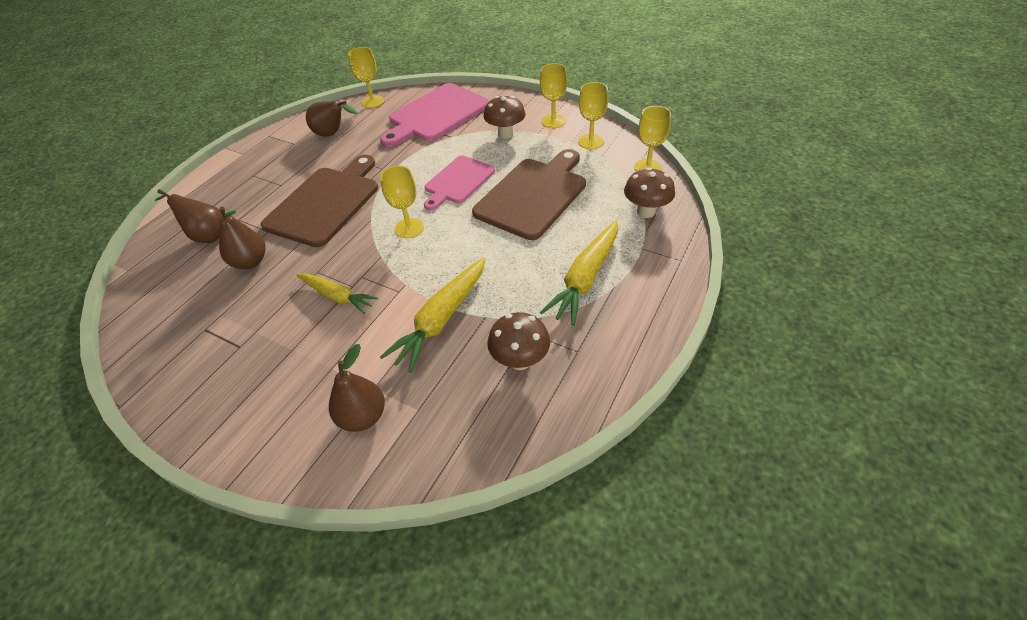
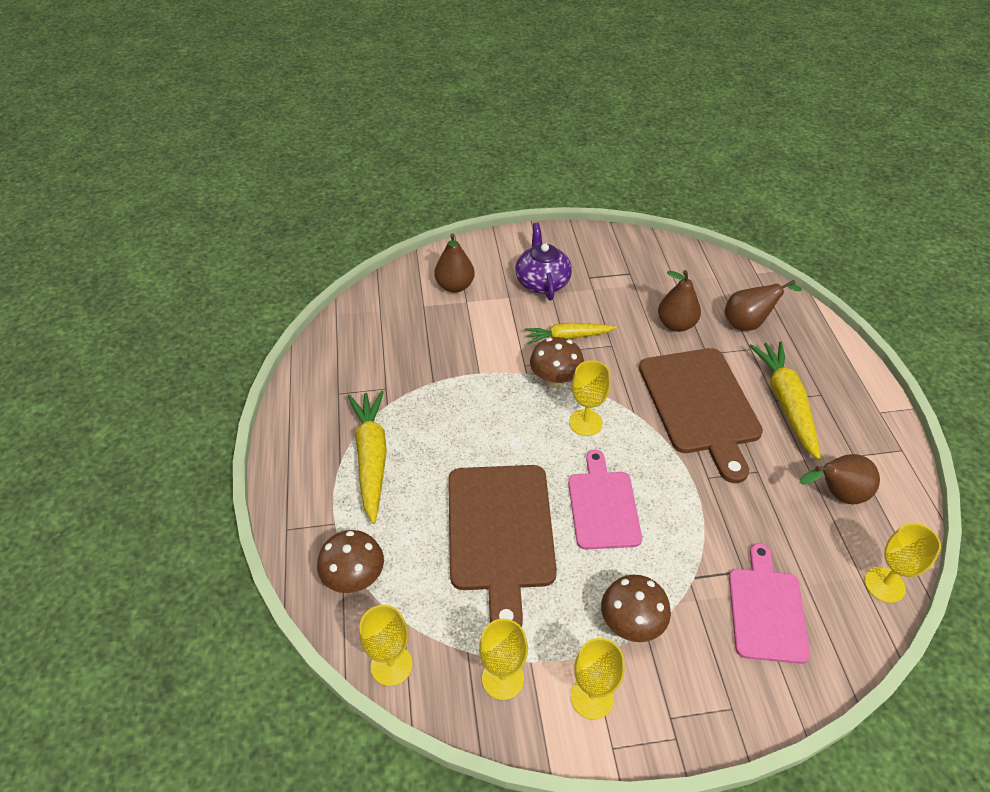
camera: 140 degrees right, 0 degrees up
(282, 367) = (542, 282): none -> purple teapot
(436, 114) = (767, 610): pink cutting board -> pink cutting board, size x0.64
(441, 319) = (466, 363): yellow carrot -> yellow carrot (786, 403)
(520, 360) = (378, 365): brown mushroom -> brown mushroom (555, 381)

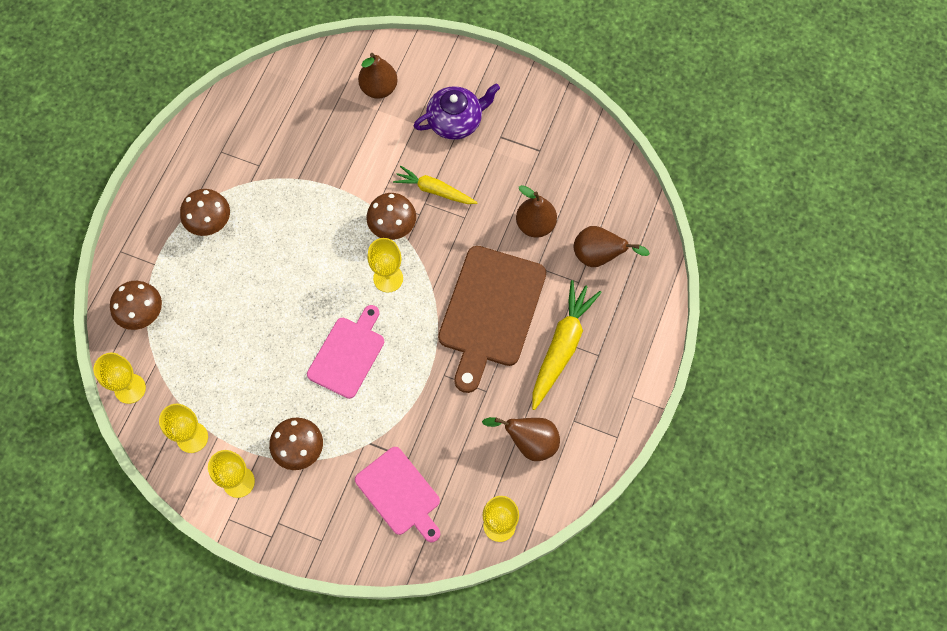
camera: 30 degrees right, 20 degrees up
(371, 458) = (210, 224): yellow carrot -> brown mushroom
(500, 533) = (260, 334): brown cutting board -> none
(542, 282) = (456, 121): purple teapot -> purple teapot turned 45 degrees clockwise
(767, 610) = (399, 494): pink cutting board -> pink cutting board turned 105 degrees clockwise

